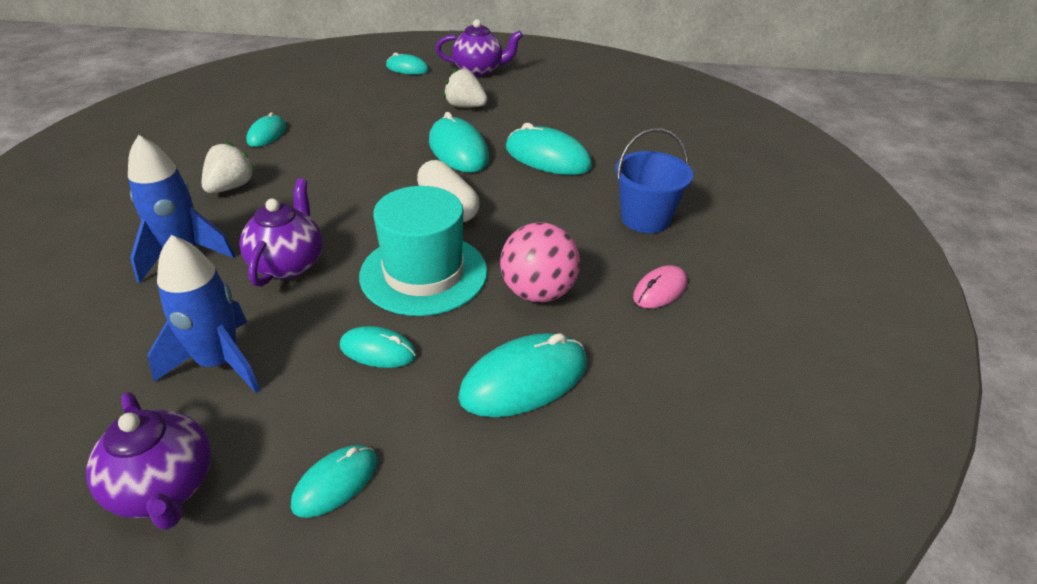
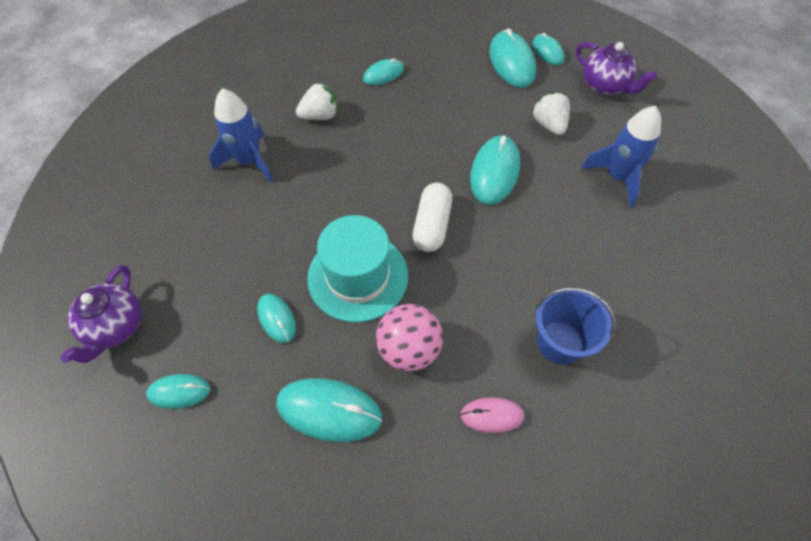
camera: 45 degrees right, 20 degrees up
(219, 363) = (199, 262): blue rocket -> blue rocket (618, 177)
(288, 264) = (293, 209): purple teapot -> none
(547, 157) = (554, 224): turquoise mouse -> turquoise mouse (511, 62)

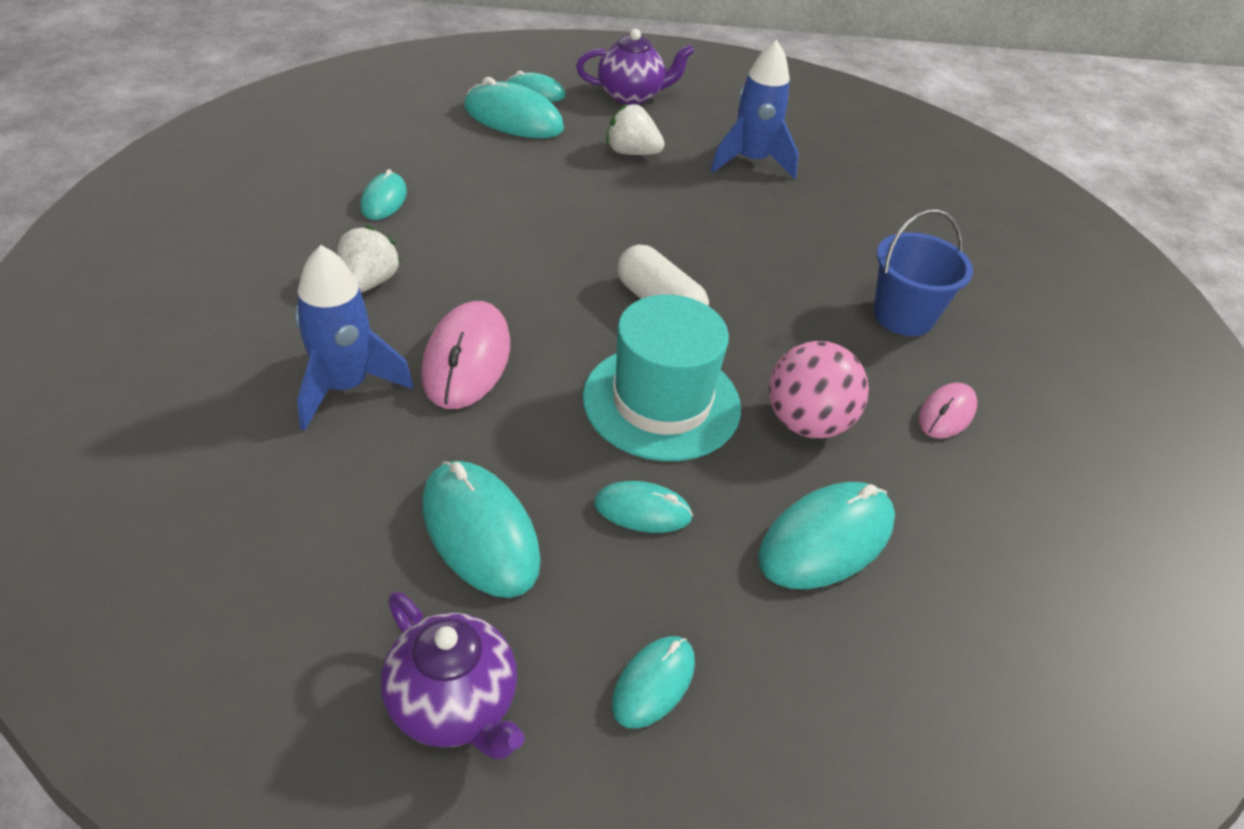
camera: 55 degrees left, 15 degrees down
(308, 185) = (467, 360): none -> pink mouse
(494, 172) = (645, 221): turquoise mouse -> turquoise mouse (480, 532)

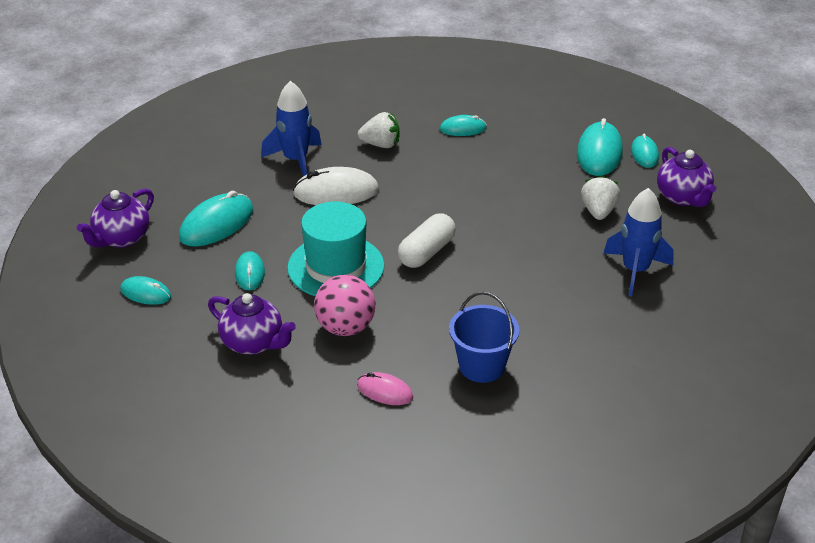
camera: 80 degrees right, 5 degrees down
(467, 360) = (336, 192): pink mouse -> white mouse
(826, 540) = (253, 343): turquoise mouse -> purple teapot

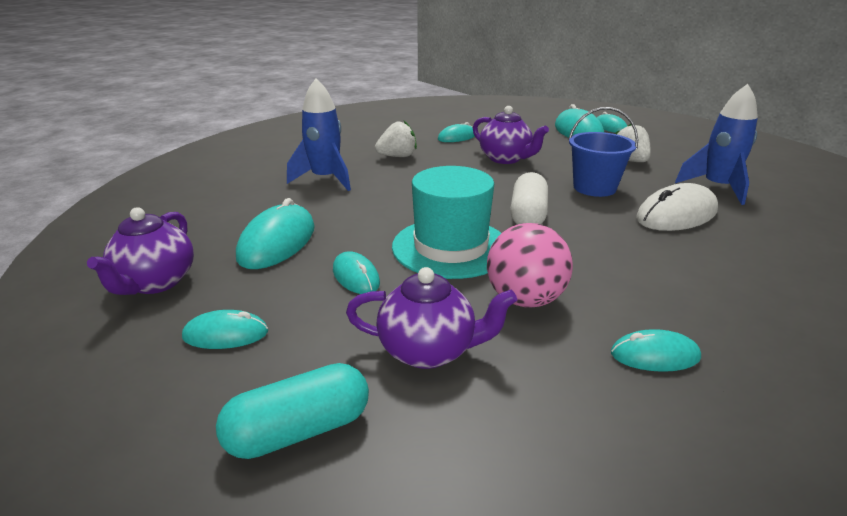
camera: 25 degrees left, 10 degrees down
(154, 365) = (299, 430): none -> turquoise capsule
(336, 192) = (388, 192): white mouse -> white mouse (676, 215)
(385, 391) = (654, 355): pink mouse -> turquoise mouse
(482, 366) = (715, 294): blue bucket -> blue bucket (594, 188)
(683, 197) = (674, 142): purple teapot -> purple teapot (506, 159)

